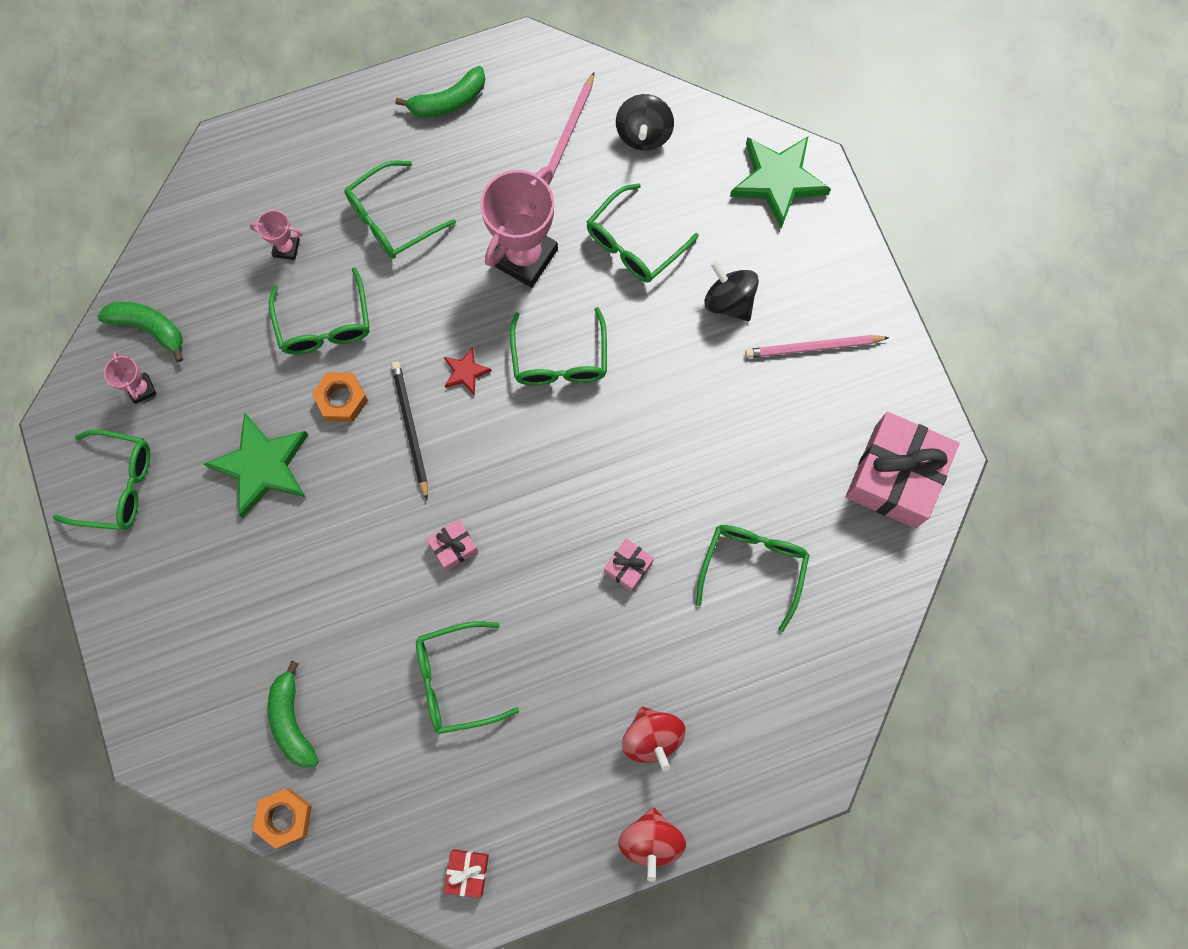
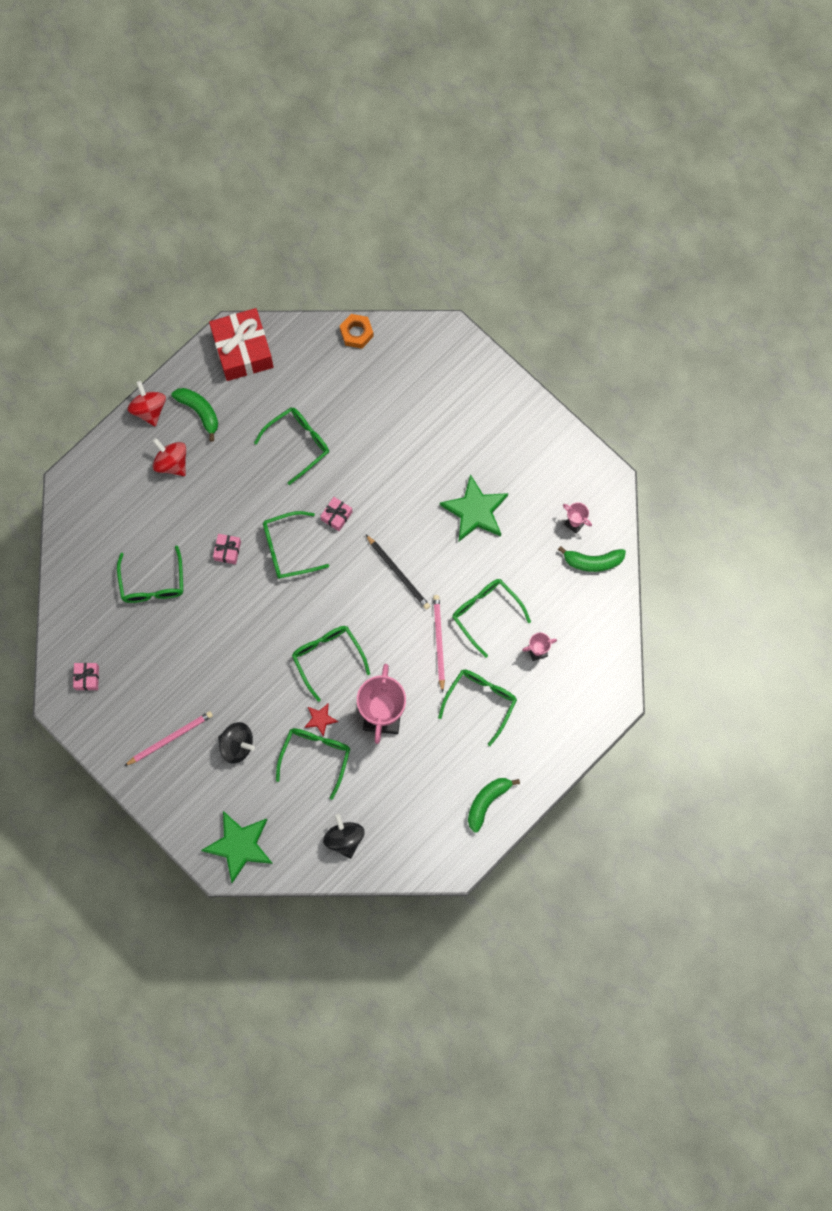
camera: 155 degrees right, 0 degrees up
(117, 485) = (554, 462): green glasses -> green glasses (288, 549)
(292, 721) = (379, 382): green banana -> green banana (199, 411)
(341, 399) = (449, 572): orange nut -> none
(465, 372) = (382, 623): red star -> red star (320, 719)
(467, 872) = (242, 350): red gift -> red gift, size x2.26
(567, 135) = (395, 814): pink pencil -> pink pencil (439, 641)
(895, 476) = (87, 678): pink gift -> pink gift, size x0.44

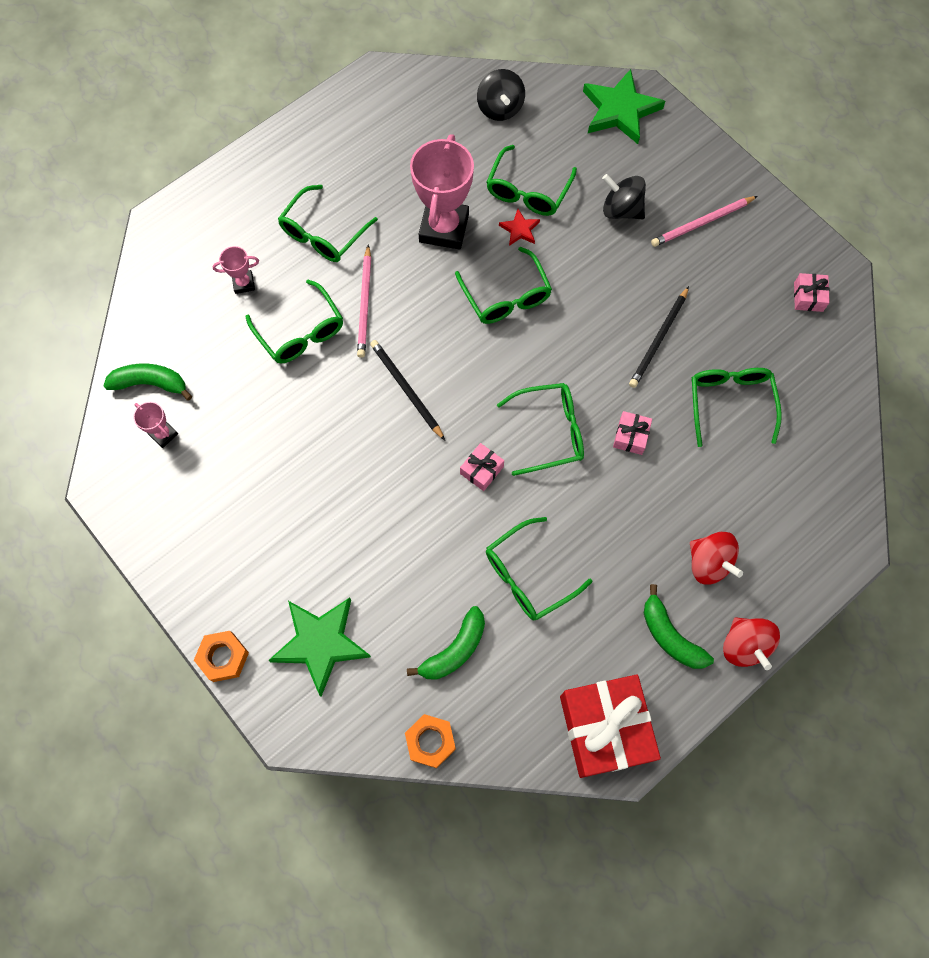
camera: 175 degrees left, 5 degrees down
(206, 631) = (658, 339): none -> black pencil
(475, 511) = (293, 461): green star -> green star (320, 643)
(487, 802) = (332, 131): green banana -> green banana (454, 649)
(501, 373) = (223, 657): none -> orange nut

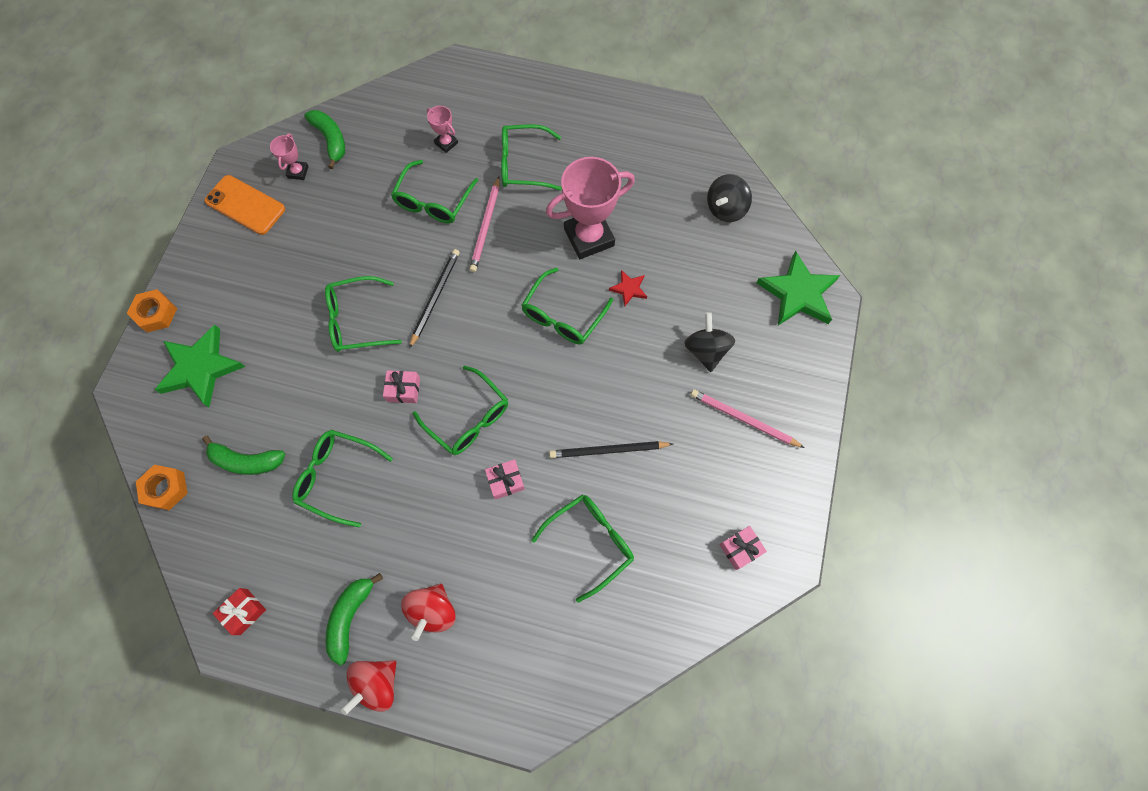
camera: 55 degrees right, 0 degrees up
(162, 505) = (245, 205): none -> orange phone
(365, 304) = (486, 226): pink pencil -> pink pencil turned 45 degrees counterclockwise
(528, 191) = (667, 273): green glasses -> green glasses (357, 320)
(605, 728) = (244, 612): red gift -> red gift, size x0.44

